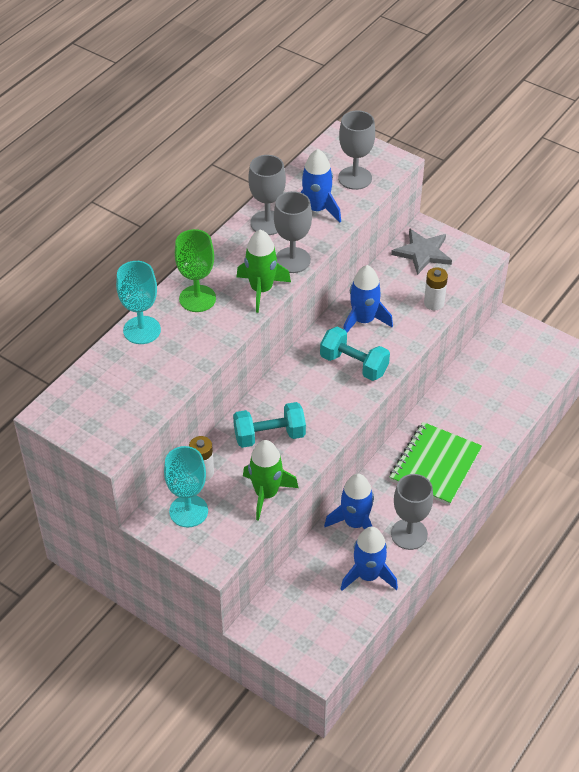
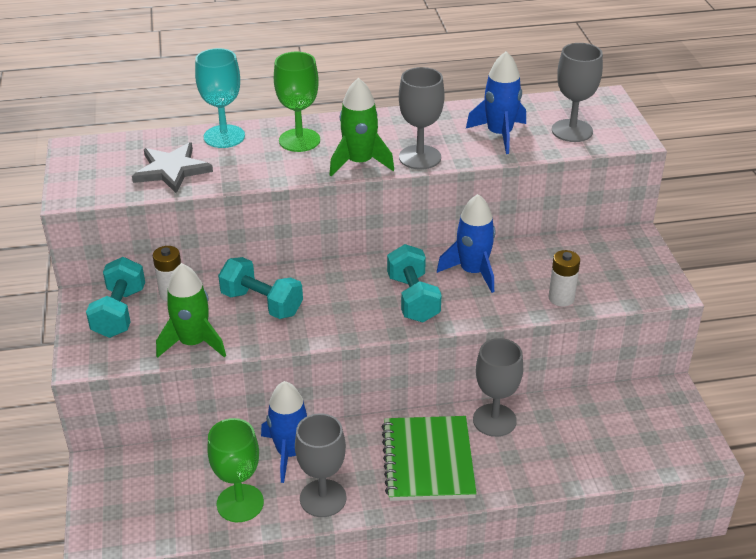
camera: 45 degrees right, 10 degrees down
(188, 511) = (120, 312): turquoise goblet -> turquoise dumbbell
(267, 223) = (441, 122): grey goblet -> grey goblet (494, 420)
(368, 575) = (240, 503): blue rocket -> green goblet
(422, 253) = (608, 254): grey star -> grey star (171, 170)
(435, 465) = (428, 460): green notebook -> green notebook turned 75 degrees counterclockwise

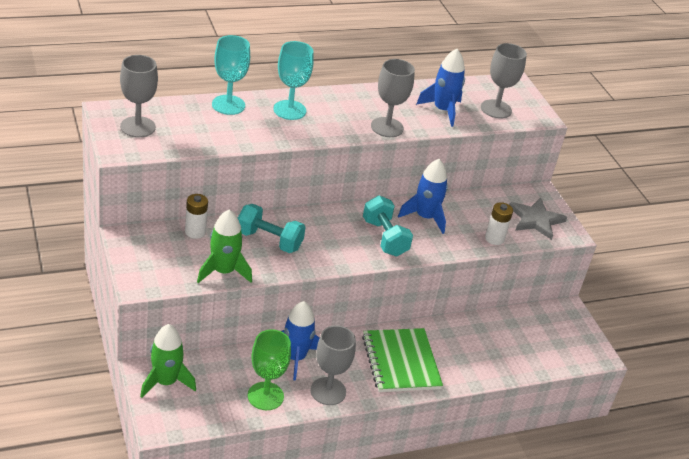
camera: 15 degrees left, 0 degrees up
(120, 312) = (157, 247): turquoise dumbbell -> none
(171, 170) = (194, 132): grey star -> grey star (535, 220)
(299, 140) = (289, 110): green goblet -> turquoise goblet
(359, 163) = (342, 130): green rocket -> green rocket (165, 382)
(494, 420) = (444, 331): grey goblet -> grey goblet (138, 127)

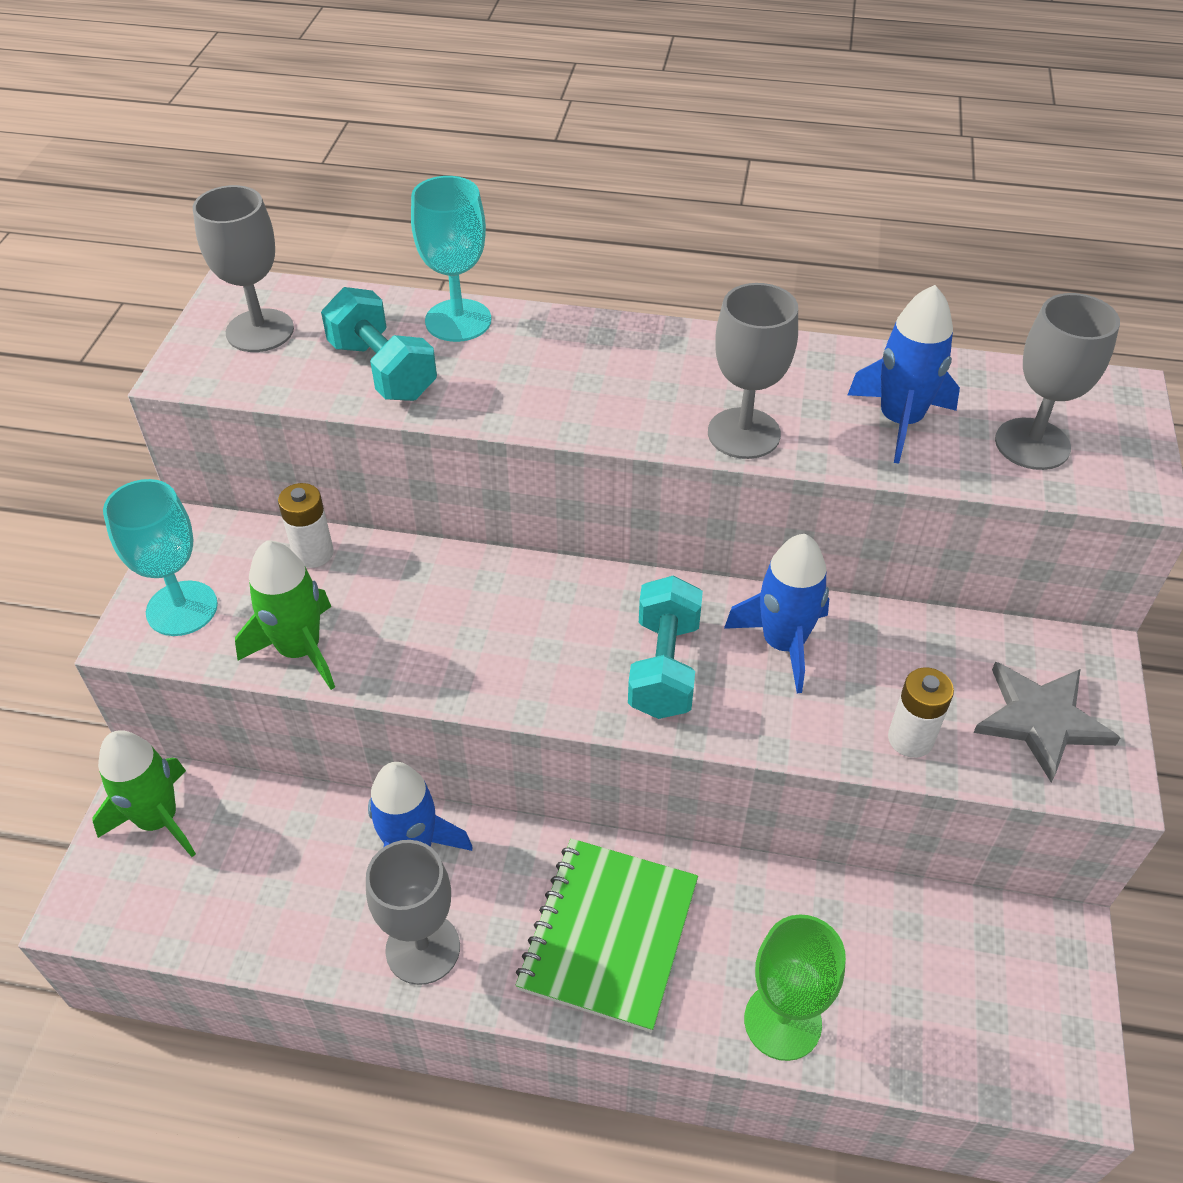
camera: 35 degrees right, 10 degrees up
(265, 396) = (302, 914): green goblet -> green goblet (782, 1021)
(269, 240) = (431, 608): turquoise dumbbell -> turquoise dumbbell (383, 370)
(289, 110) = (567, 354): turquoise goblet -> turquoise goblet (182, 608)

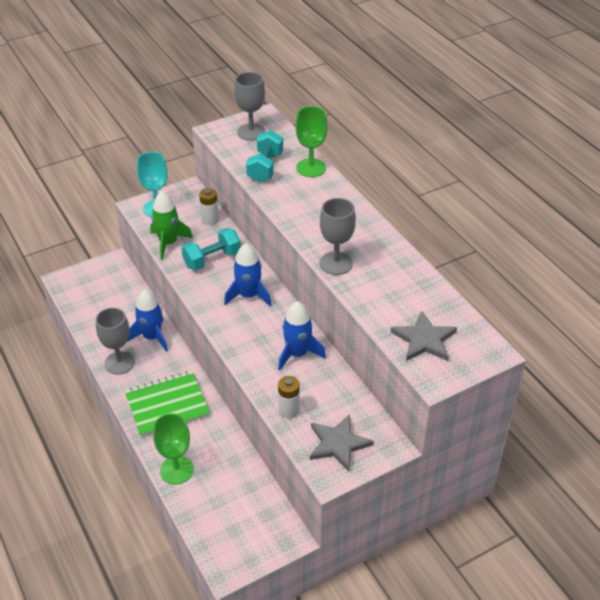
camera: 50 degrees right, 5 degrees down
(158, 820) = (106, 273): green rocket -> none
(458, 321) = (311, 168): turquoise goblet -> green goblet
(664, 667) = (252, 329): turquoise dumbbell -> turquoise dumbbell (212, 259)
(899, 421) = (392, 298): blue rocket -> blue rocket (248, 295)
(1032, 444) = (424, 340): grey goblet -> grey star

